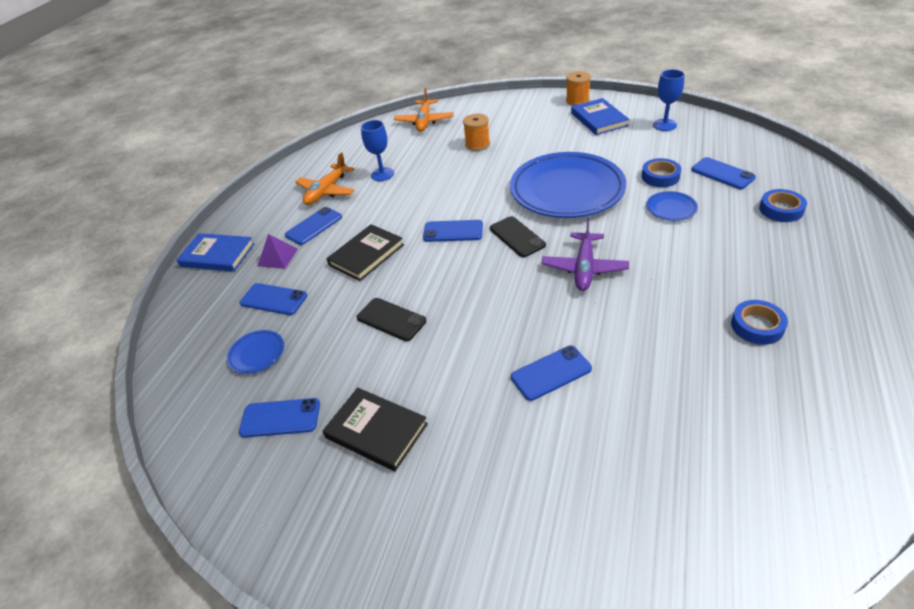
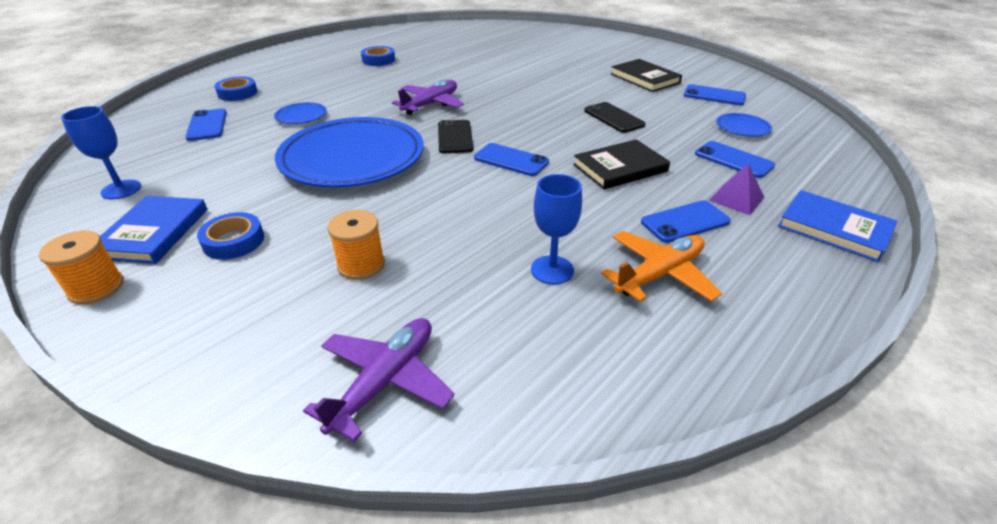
camera: 160 degrees left, 5 degrees down
(424, 121) = (385, 381): orange plane -> purple plane
(551, 373) = (518, 72): blue phone -> none
(660, 176) = (254, 140): blue tape -> blue tape (234, 241)

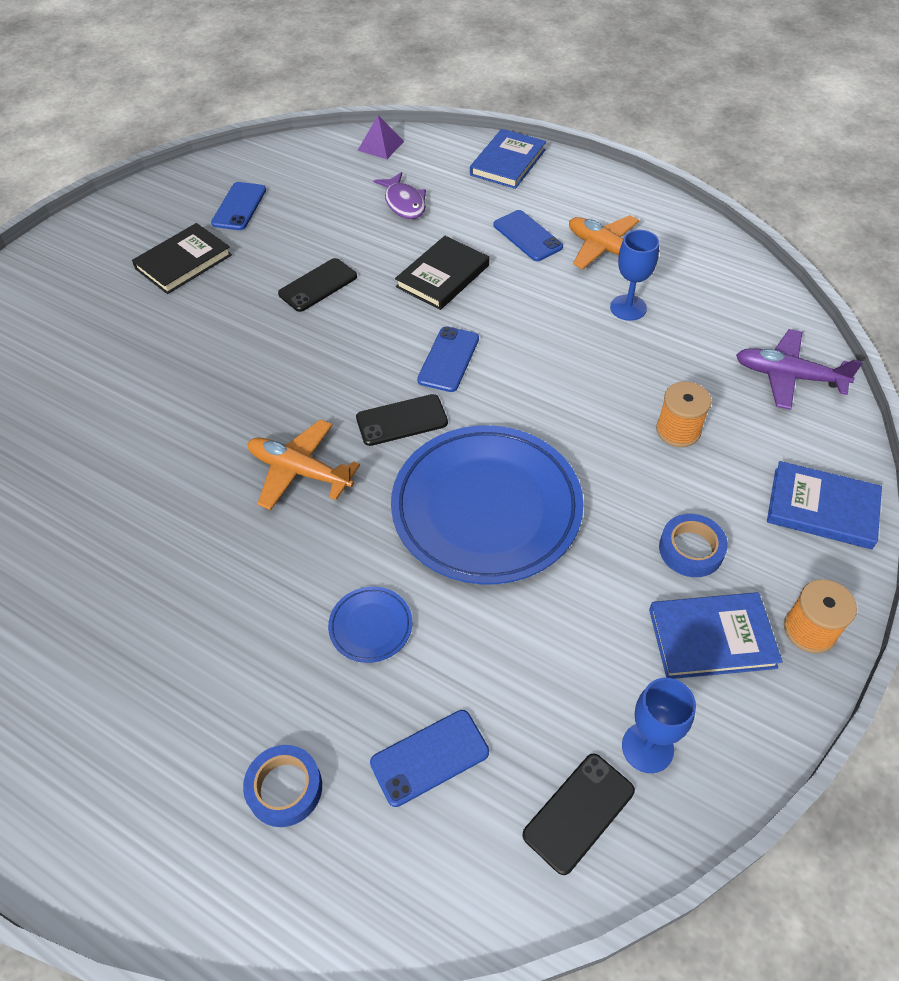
camera: 100 degrees left, 15 degrees up
(120, 161) = (579, 813): none -> black phone
(191, 342) = (822, 508): none -> blue book
(378, 60) = (94, 607): blue tape -> none
(431, 104) = (300, 471): purple plane -> orange plane
(620, 168) = (442, 276): black book -> black book turned 75 degrees clockwise
(733, 160) = (404, 203): blue phone -> purple fish
(736, 199) = (478, 206): purple pyramid -> purple pyramid (381, 145)
(742, 128) = (328, 192): blue plate -> none

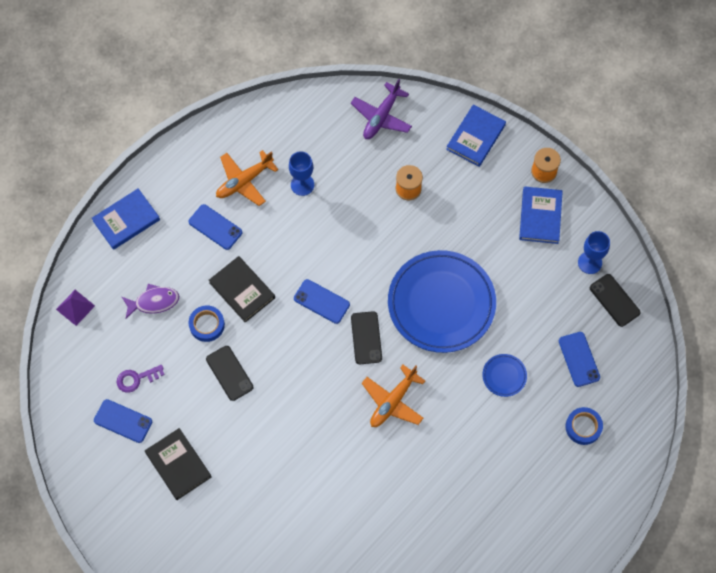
camera: 80 degrees left, 15 degrees up
(297, 207) = (136, 379): none -> purple key
(508, 162) = (126, 220): blue book -> blue book turned 75 degrees counterclockwise
(527, 236) = (215, 227): blue phone -> blue phone turned 60 degrees clockwise
(691, 549) = (488, 208): blue tape -> blue tape (207, 325)

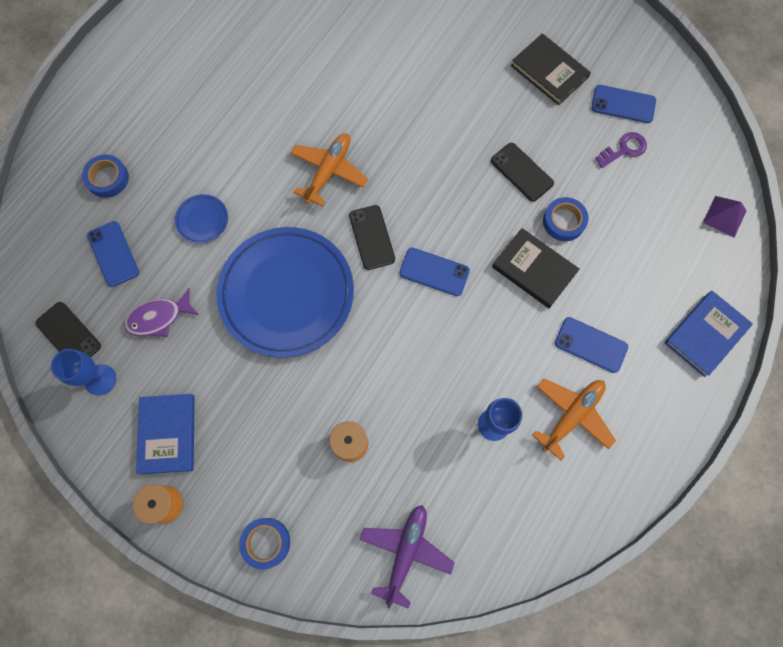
camera: 170 degrees right, 5 degrees up
(154, 302) = (635, 238): purple fish -> purple fish (159, 317)
(475, 137) = (266, 542): blue book -> blue tape

